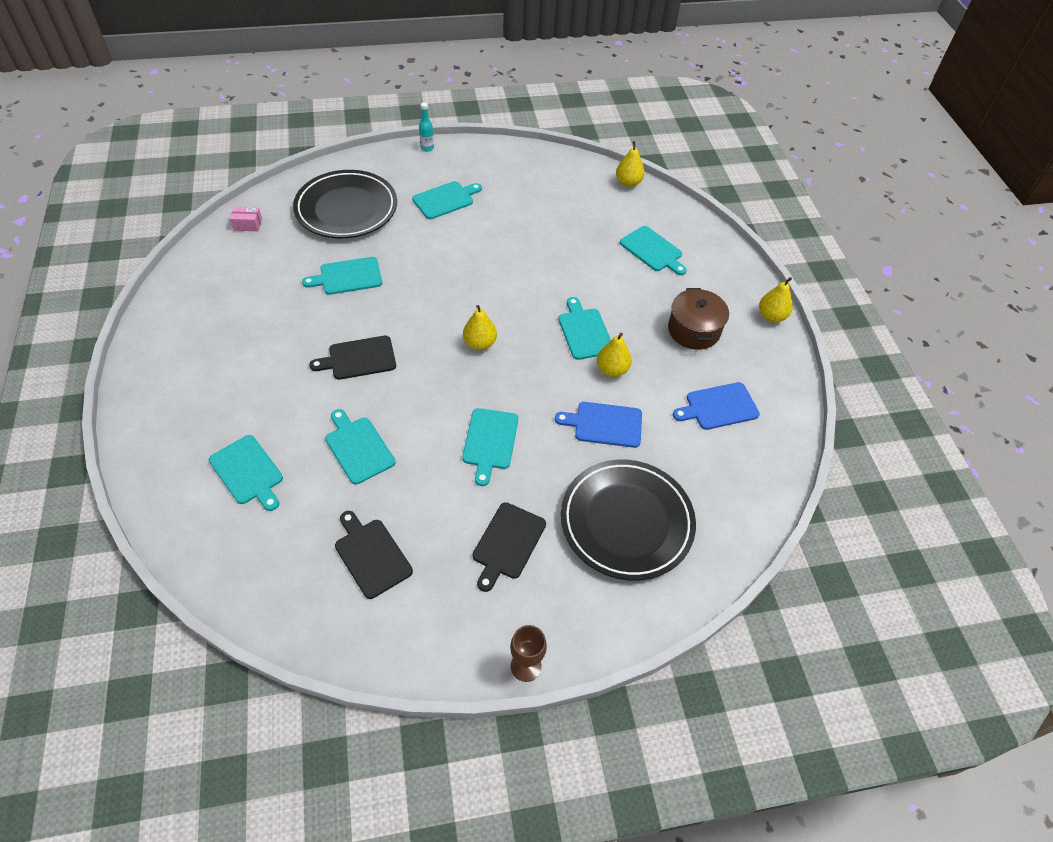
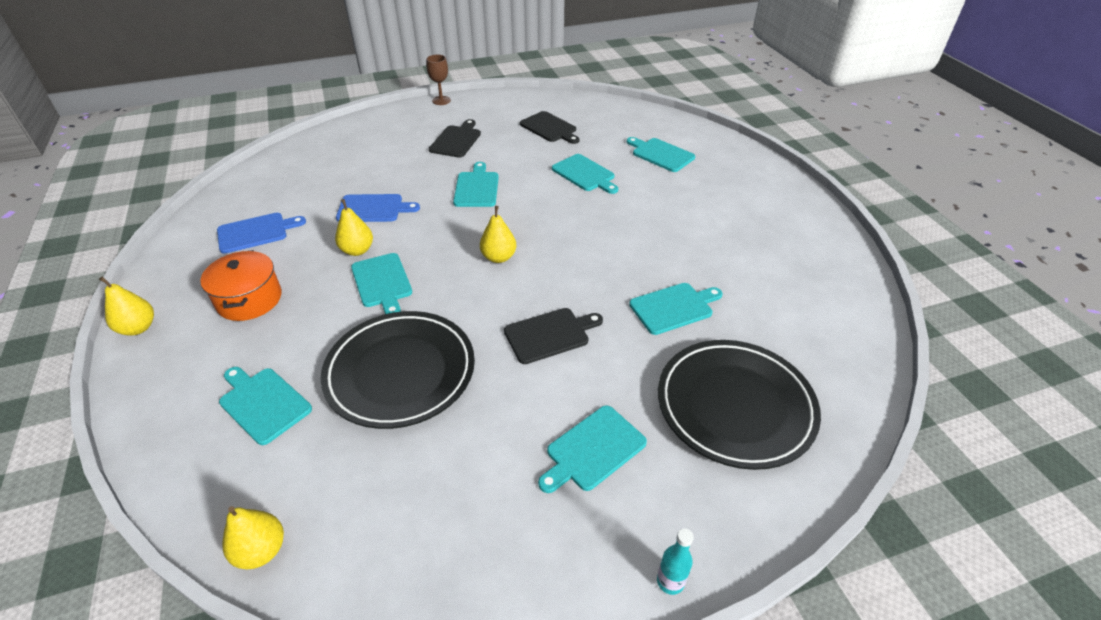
camera: 175 degrees right, 10 degrees down
(248, 224) = (848, 359): pink box -> none
(359, 358) = (616, 231): black cutting board -> black cutting board (550, 334)
(626, 522) = (366, 157): black plate -> black plate (400, 372)
(693, 330) = (249, 299): brown pot -> orange pot

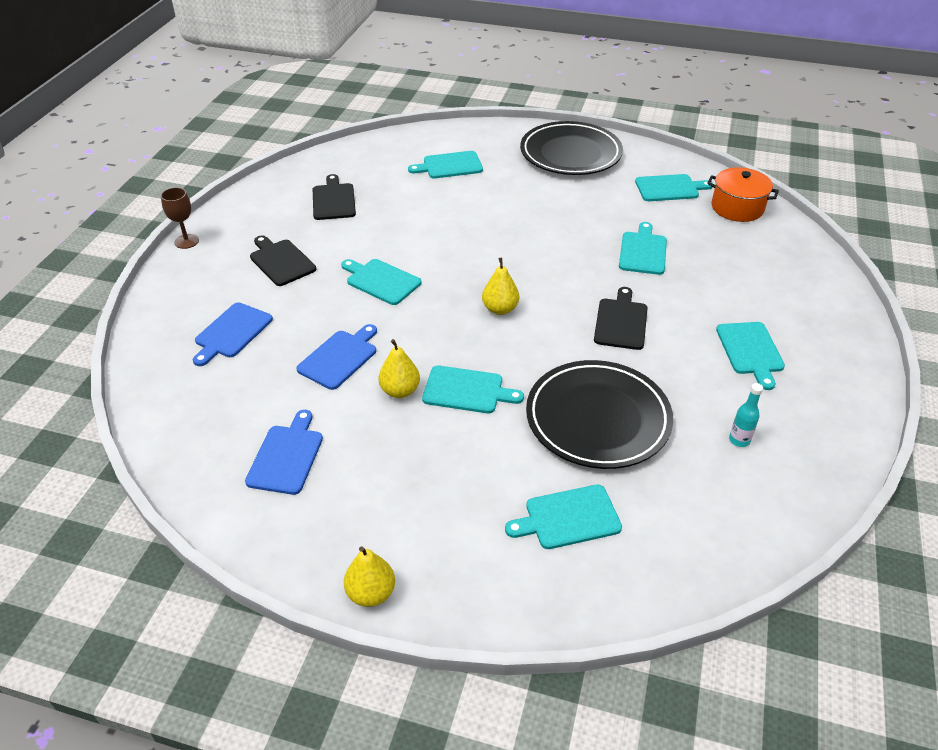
camera: 55 degrees left, 0 degrees up
(249, 299) = (405, 491): orange pot -> orange pot (737, 208)
(261, 550) = (735, 560): yellow pear -> none
(364, 157) = (232, 332): none -> blue cutting board
(549, 128) = (333, 200): black cutting board -> black cutting board turned 90 degrees counterclockwise
(585, 174) = (432, 214): turquoise cutting board -> turquoise cutting board (669, 188)
(670, 581) = (870, 365): turquoise bottle -> turquoise bottle (739, 440)
(735, 406) = (756, 273): black plate -> black plate (570, 154)

